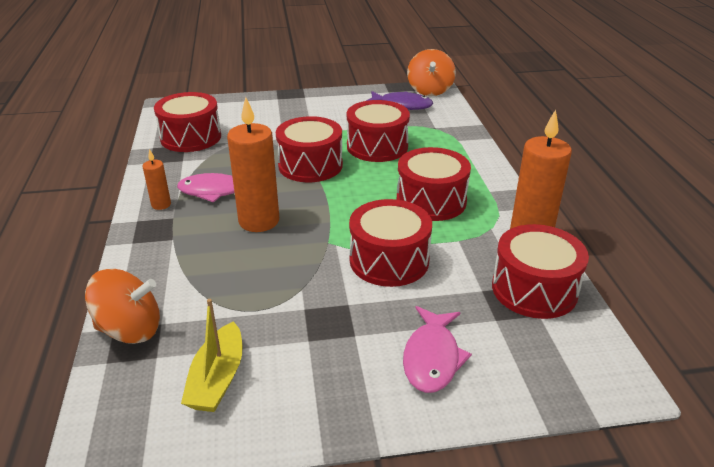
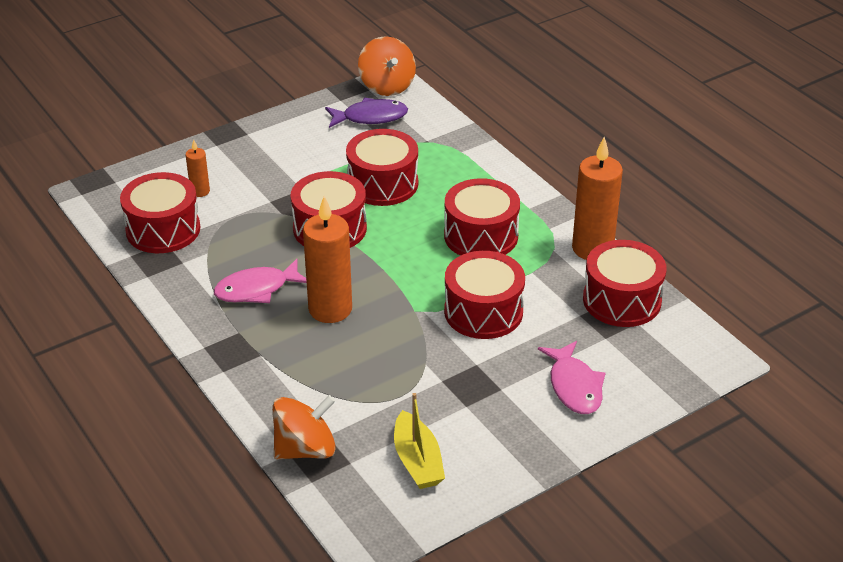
camera: 25 degrees left, 5 degrees up
(161, 204) = (212, 322): orange candle -> orange candle (200, 191)

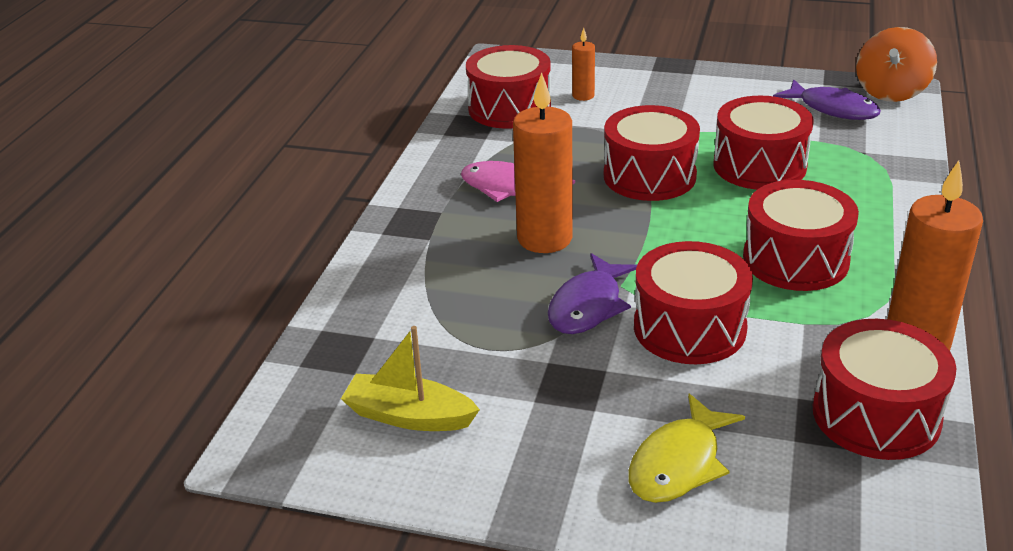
camera: 50 degrees right, 5 degrees down
(305, 449) = (338, 335): orange spinning top -> none
(415, 334) = (588, 306): none -> purple fish
(417, 461) = (409, 416): yellow boat -> yellow boat turned 75 degrees clockwise
(574, 386) = (678, 463): pink fish -> yellow fish

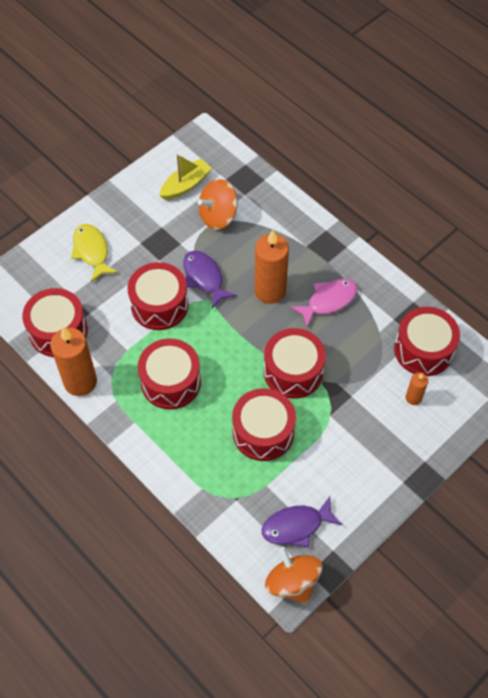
camera: 120 degrees right, 25 degrees up
(448, 345) = (218, 216): none -> orange spinning top

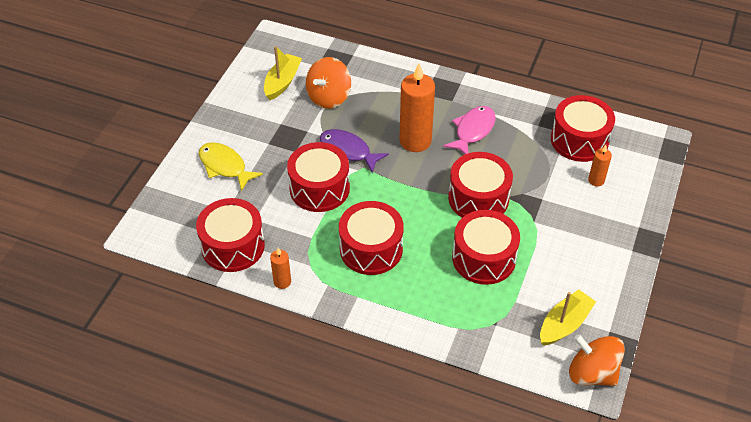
camera: 25 degrees left, 10 degrees down
(80, 382) = (282, 282): orange candle -> orange candle, size x0.49
(296, 526) = (564, 324): purple fish -> yellow boat

